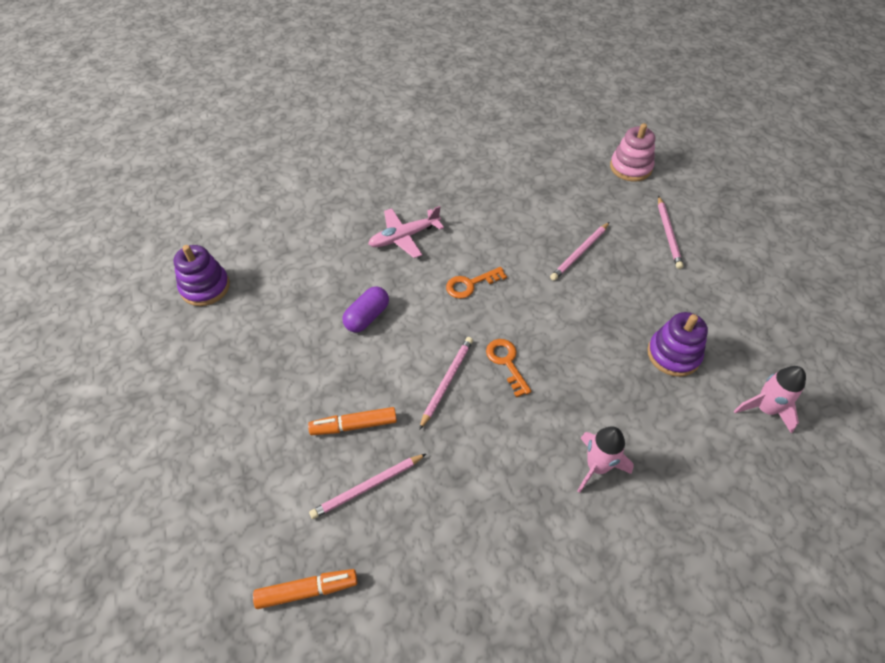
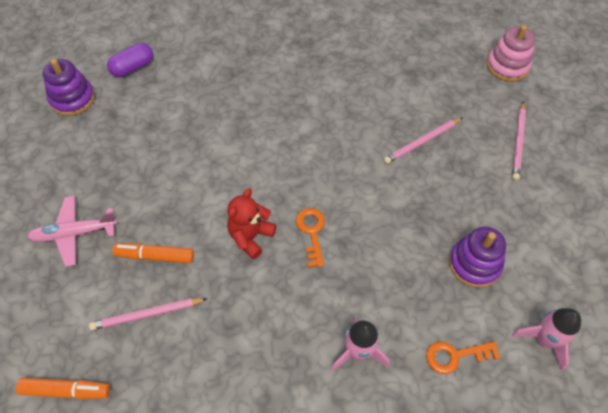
camera: 15 degrees right, 5 degrees up
(367, 317) = (202, 158): purple capsule -> purple capsule (133, 67)
(404, 237) = (262, 90): pink plane -> pink plane (74, 233)
(446, 381) = (250, 236): pink pencil -> red teddy bear
(470, 284) = (306, 149): orange key -> orange key (455, 356)

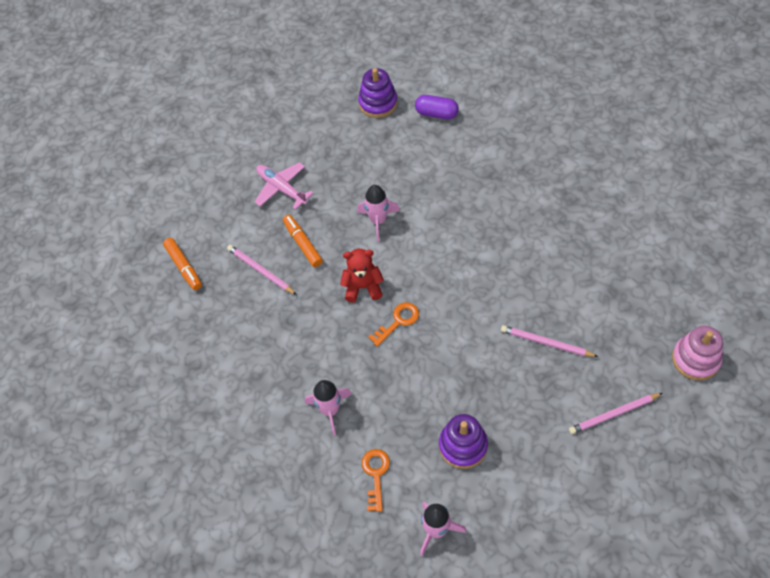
camera: 60 degrees right, 0 degrees up
(194, 179) = (378, 221): none -> pink rocket
(455, 356) = (375, 474): orange key -> orange key turned 45 degrees clockwise

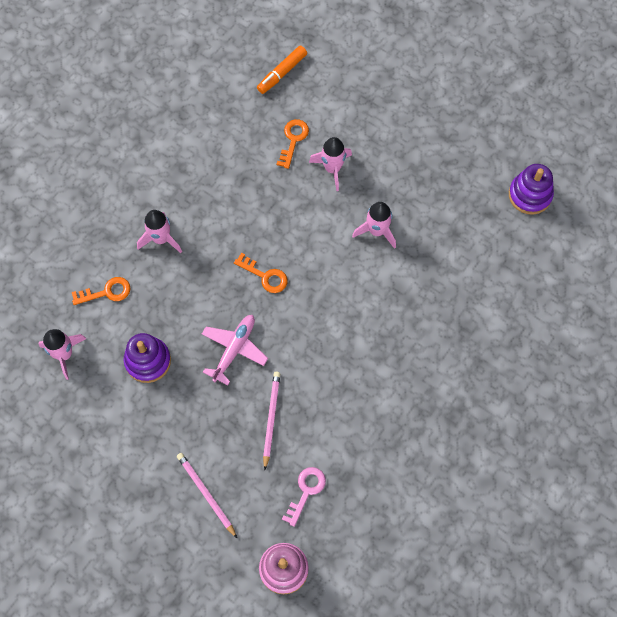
camera: 70 degrees right, 10 degrees up
(260, 271) = (293, 140): pink pencil -> orange key
(282, 188) = (393, 132): pink plane -> pink plane (234, 349)
(303, 244) = (332, 169): orange marker -> pink rocket
(363, 287) = (296, 235): red teddy bear -> none
(436, 113) = (532, 257): purple capsule -> none
(623, 326) = (306, 491): none -> pink key

